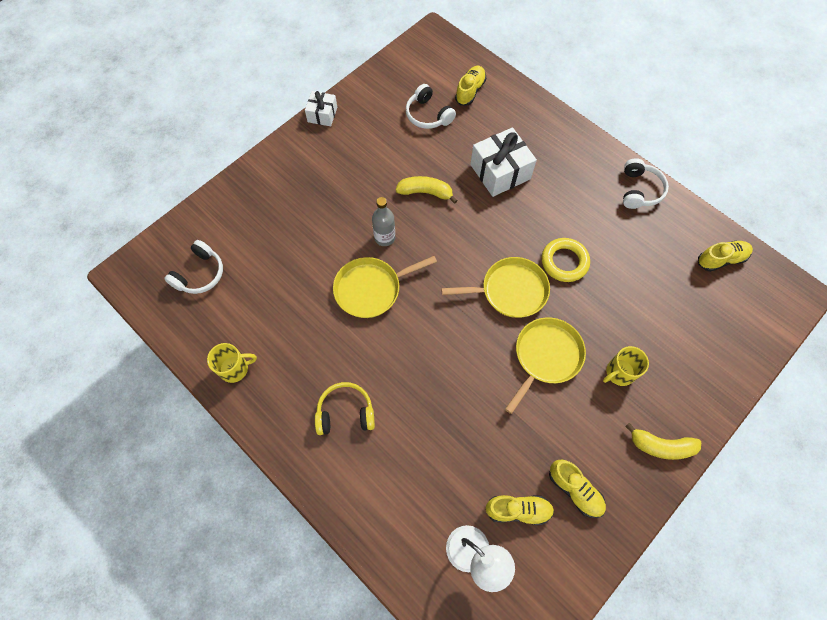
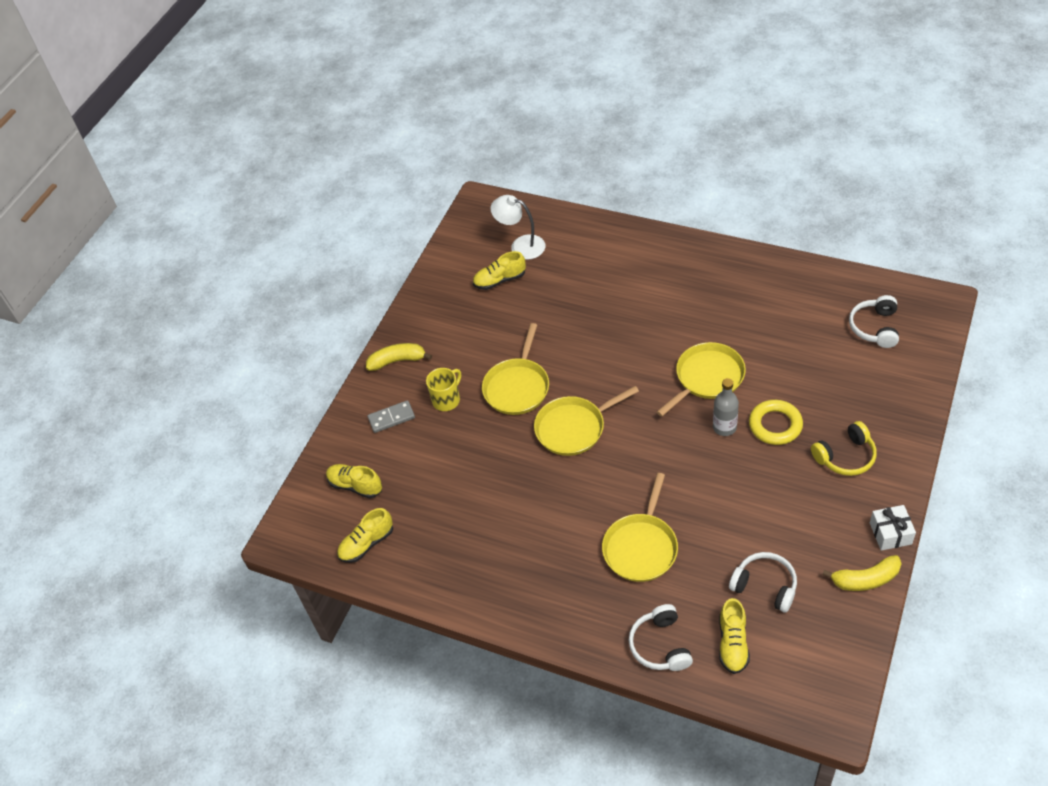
camera: 165 degrees right, 15 degrees down
(235, 368) = (780, 277): yellow mug -> none
(345, 413) = (668, 284): yellow headphones -> yellow headphones (845, 456)
(425, 192) = (711, 490): yellow banana -> yellow banana (865, 579)
(500, 172) = (641, 547): white gift -> yellow pan
(564, 262) = (530, 476): yellow ring -> yellow ring (775, 425)
(574, 490) = (460, 307): yellow shoe -> yellow shoe (355, 486)
(639, 190) = (473, 590): white headphones -> white headphones (660, 645)
(679, 376) = (391, 418): none -> grey domino

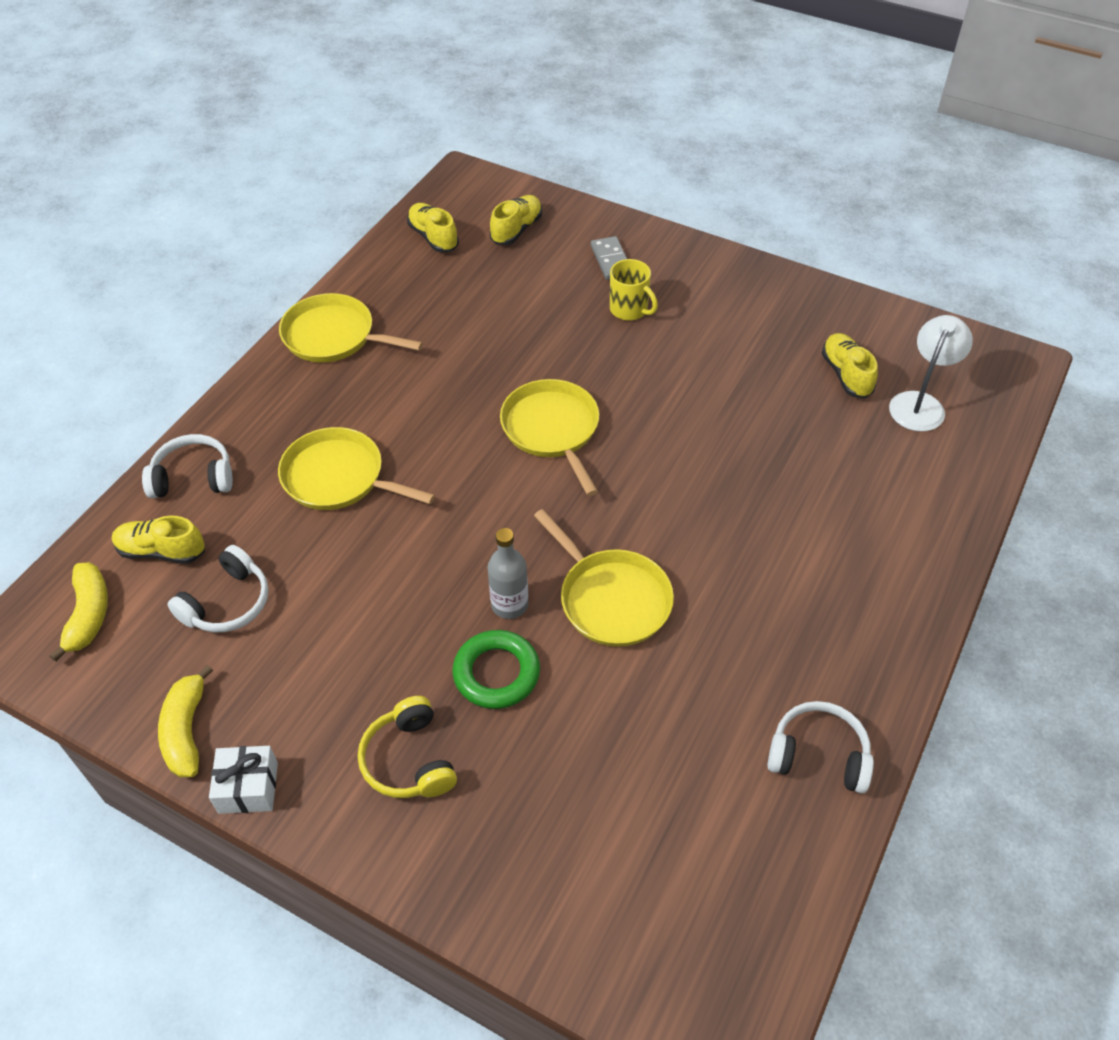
camera: 90 degrees right, 0 degrees up
(397, 361) = (705, 268): yellow banana -> yellow banana (89, 615)
(517, 387) = (637, 378): yellow pan -> yellow pan (333, 336)
(775, 425) = (496, 673): yellow ring -> green ring
(875, 327) = (682, 887): white headphones -> white headphones (818, 755)

